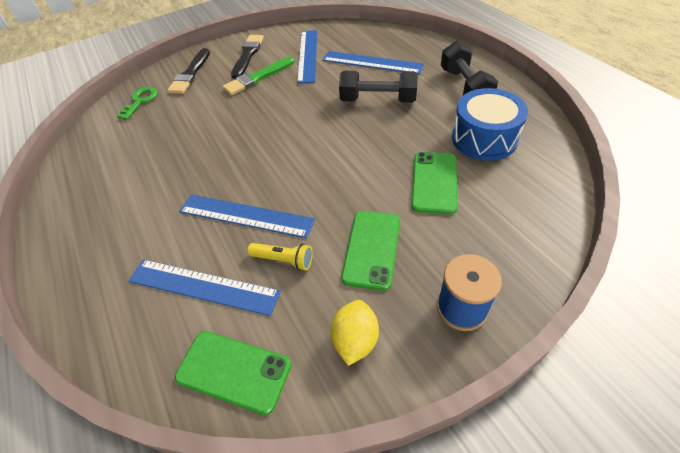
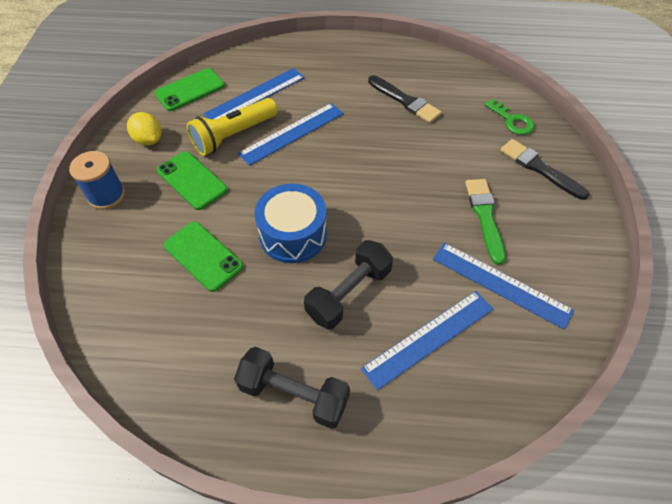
camera: 120 degrees right, 5 degrees up
(248, 55) = (547, 229): black brush -> black brush (405, 101)
(283, 260) = (234, 135): yellow flashlight -> yellow flashlight, size x1.85
(484, 138) = (206, 336): blue drum -> blue drum (293, 234)

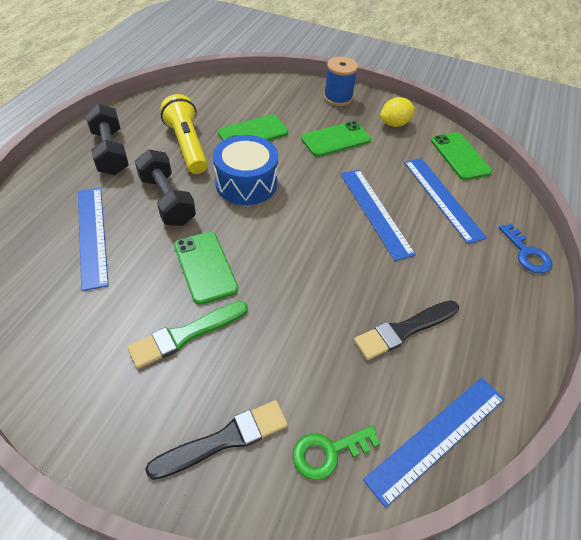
camera: 105 degrees right, 5 degrees down
(234, 135) = (384, 172): yellow flashlight -> yellow flashlight (187, 146)
(294, 394) = (110, 152): black dumbbell -> black dumbbell turned 60 degrees counterclockwise
(299, 49) = (527, 253): none -> blue key
(415, 229) = (205, 267): none -> green phone
(485, 216) = (185, 335): green brush -> green brush turned 135 degrees clockwise
(501, 284) = (101, 310): blue ruler -> blue ruler (437, 437)

